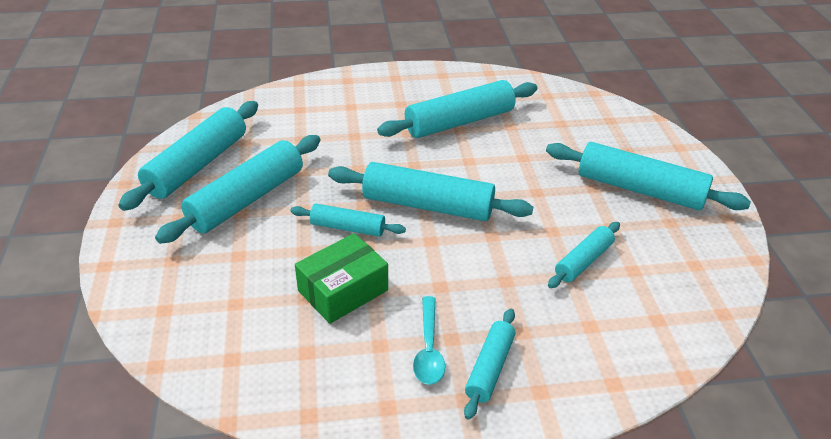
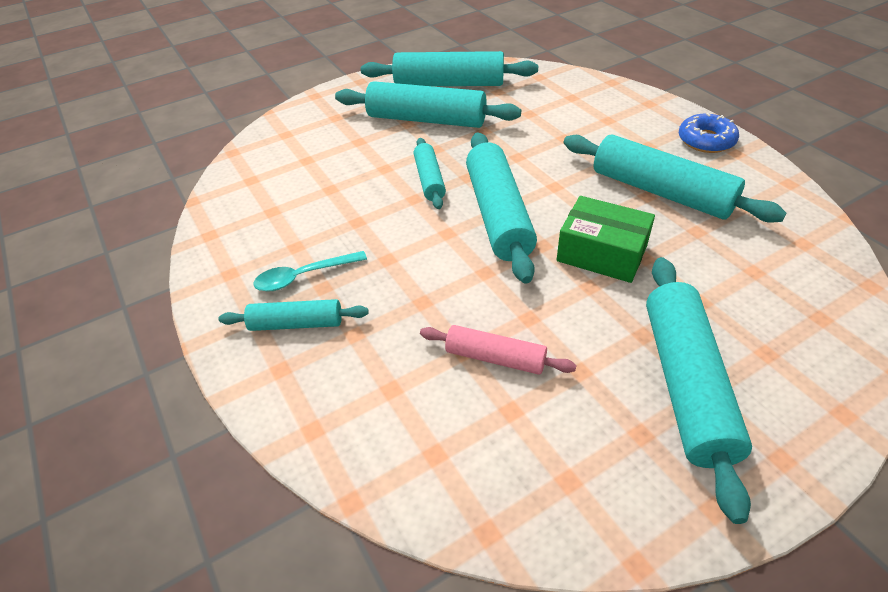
camera: 70 degrees right, 5 degrees up
(343, 290) = (349, 205): green box -> green box (602, 253)
(417, 79) = (706, 140): none -> blue donut
(583, 261) = (495, 358): turquoise rolling pin -> pink rolling pin

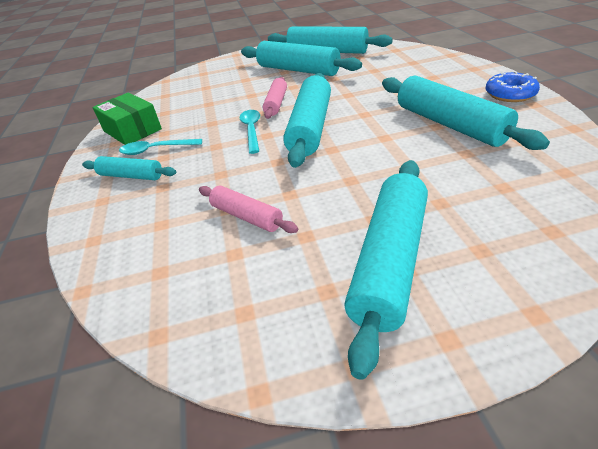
camera: 20 degrees right, 5 degrees down
(422, 228) = (252, 130): none -> turquoise spoon
(429, 180) = (276, 103): turquoise rolling pin -> pink rolling pin
(602, 253) = (374, 159): green box -> green box (132, 130)

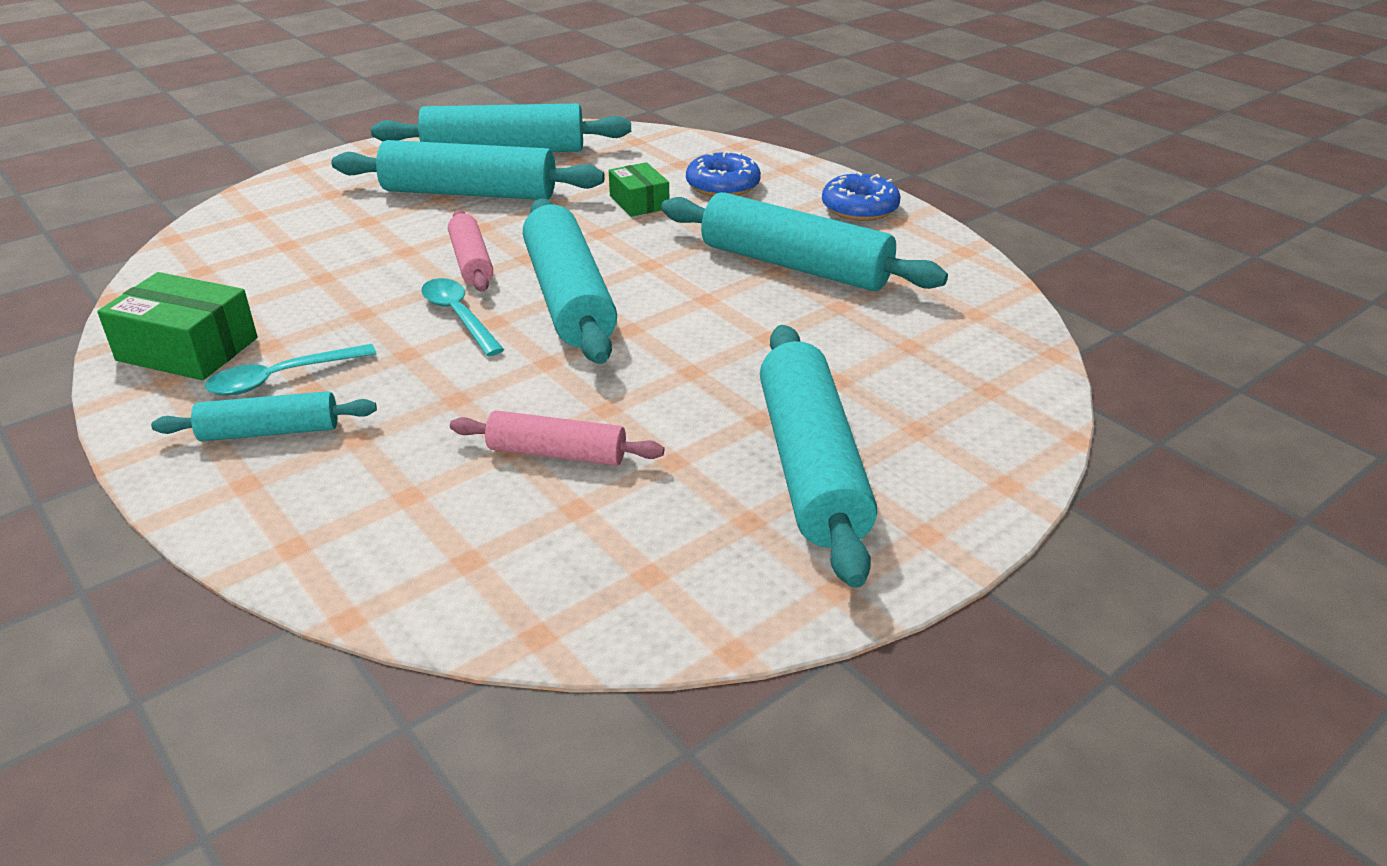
camera: 30 degrees left, 5 degrees down
(378, 81) = (639, 202): none -> green box
(430, 75) = (723, 185): none -> blue donut

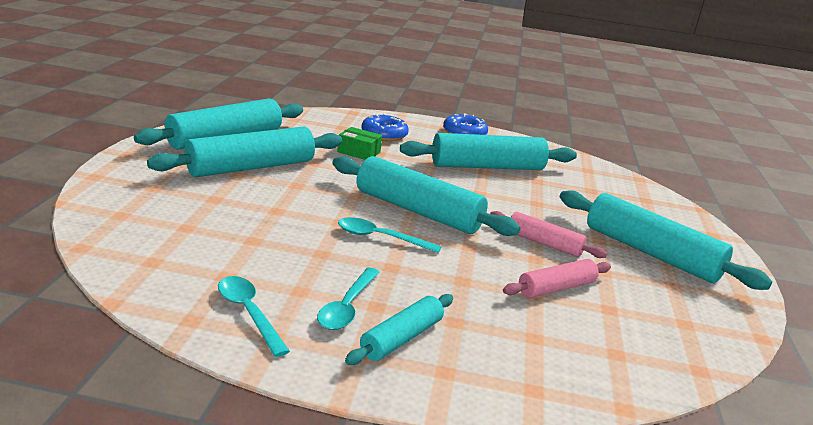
camera: 45 degrees left, 10 degrees down
(187, 349) = (249, 313): green box -> turquoise spoon
(471, 262) = (329, 206): pink rolling pin -> pink rolling pin (544, 243)

